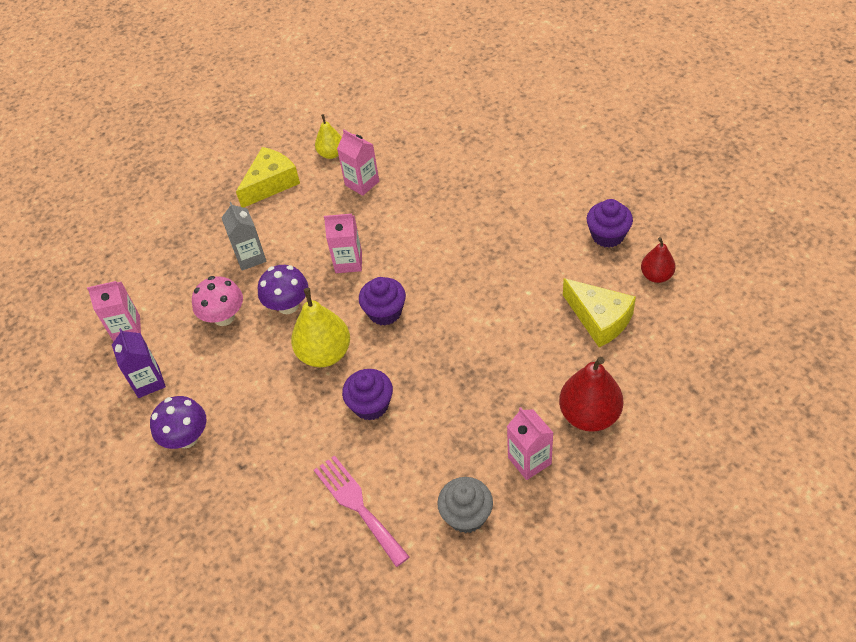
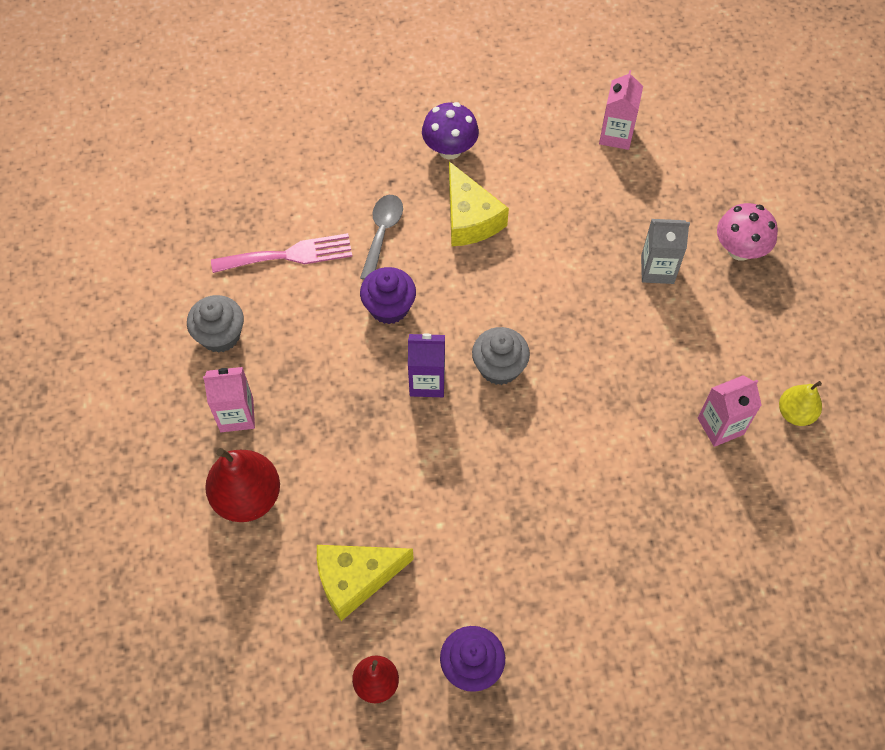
camera: 110 degrees right, 10 degrees up
(148, 382) = (535, 136): purple carton -> purple carton (427, 381)
(224, 317) = (582, 220): pink mushroom -> pink mushroom (739, 249)
(271, 183) = (772, 328): yellow cheese -> yellow cheese (470, 218)
(288, 305) = (564, 281): purple mushroom -> none
(300, 445) = (382, 233): none -> grey spoon
(325, 353) = (478, 291): yellow pear -> none
(348, 262) = (594, 361): pink carton -> none
(385, 312) = (499, 367): purple cupcake -> grey cupcake

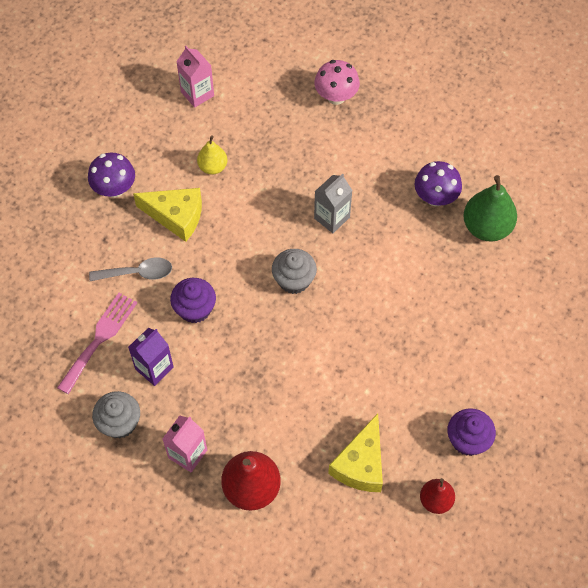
camera: 50 degrees left, 0 degrees up
(382, 233) = (137, 273): grey spoon -> grey spoon turned 120 degrees clockwise
(427, 381) = (266, 326): purple carton -> purple carton (154, 368)
(657, 269) = (308, 147): grey carton -> grey carton (332, 218)
(720, 426) = (435, 197): pink carton -> purple mushroom
(736, 502) = (486, 227): none -> green pear
(795, 413) = (460, 155): yellow pear -> yellow pear (213, 167)

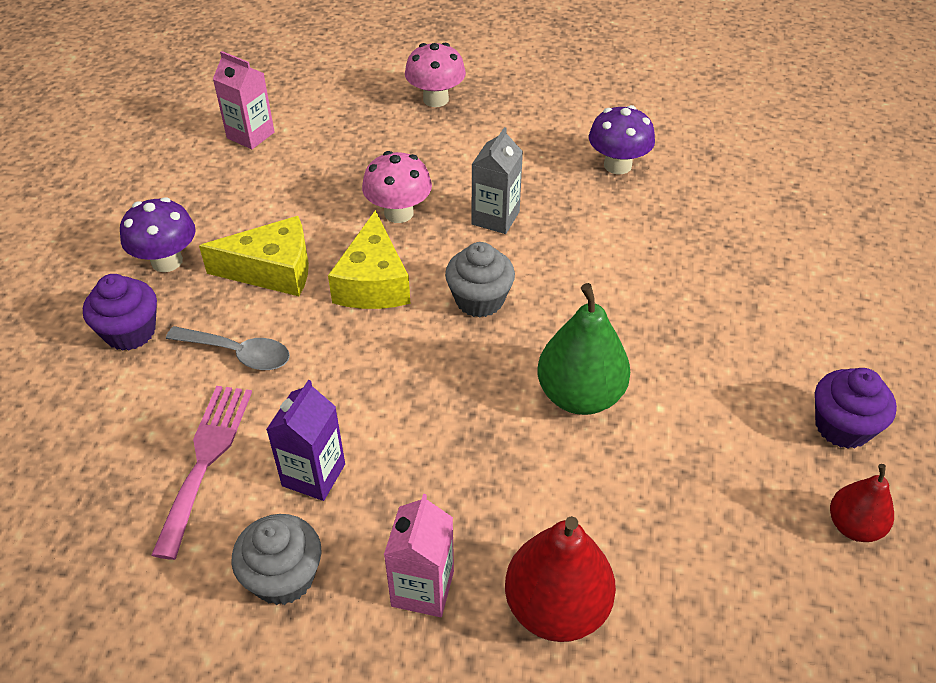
camera: 20 degrees left, 15 degrees down
(137, 273) = (238, 353): grey spoon -> grey spoon turned 45 degrees clockwise
(195, 309) = (347, 375): purple cupcake -> purple cupcake (130, 332)
(213, 167) = (304, 204): yellow pear -> none
(271, 194) = (398, 213): none -> pink mushroom
(361, 464) = (710, 511): yellow cheese -> yellow cheese (373, 282)
(486, 227) = (700, 179): green pear -> green pear (580, 395)

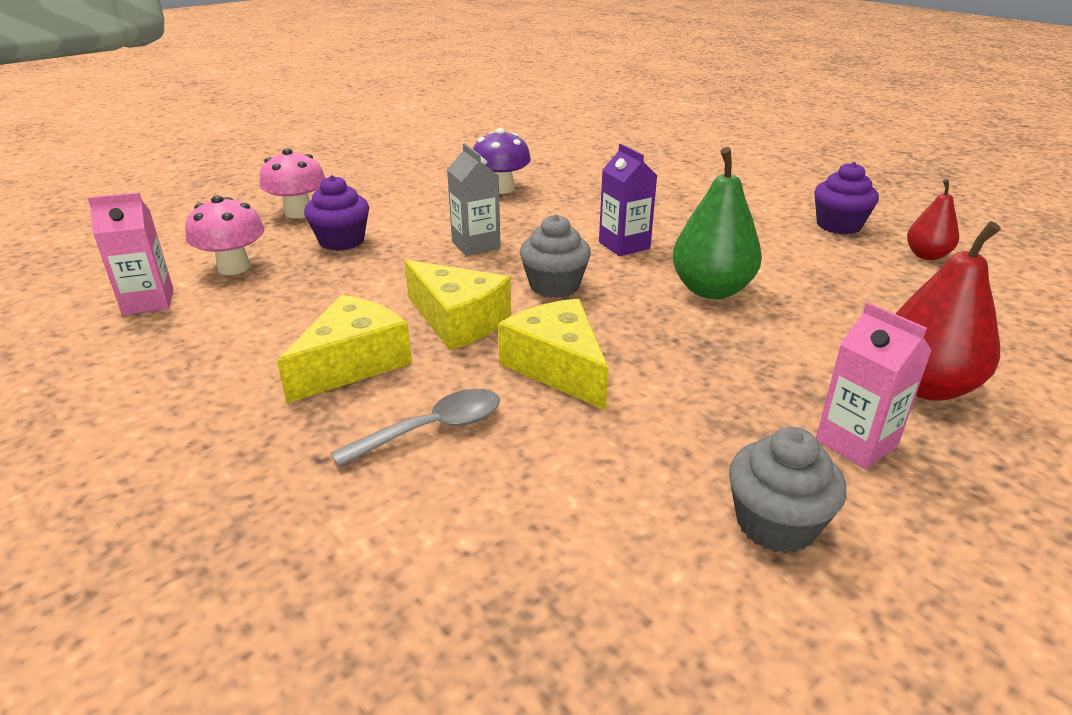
camera: 50 degrees left, 15 degrees down
(130, 332) = (281, 493): purple cupcake -> purple cupcake (341, 241)
(167, 261) = (220, 421): purple mushroom -> none
(206, 459) = (554, 513): pink fork -> none
(313, 475) = (656, 449): purple carton -> purple carton (624, 245)
(364, 369) = (557, 367): none -> yellow cheese
(398, 213) = (396, 277): pink mushroom -> pink mushroom (234, 267)

